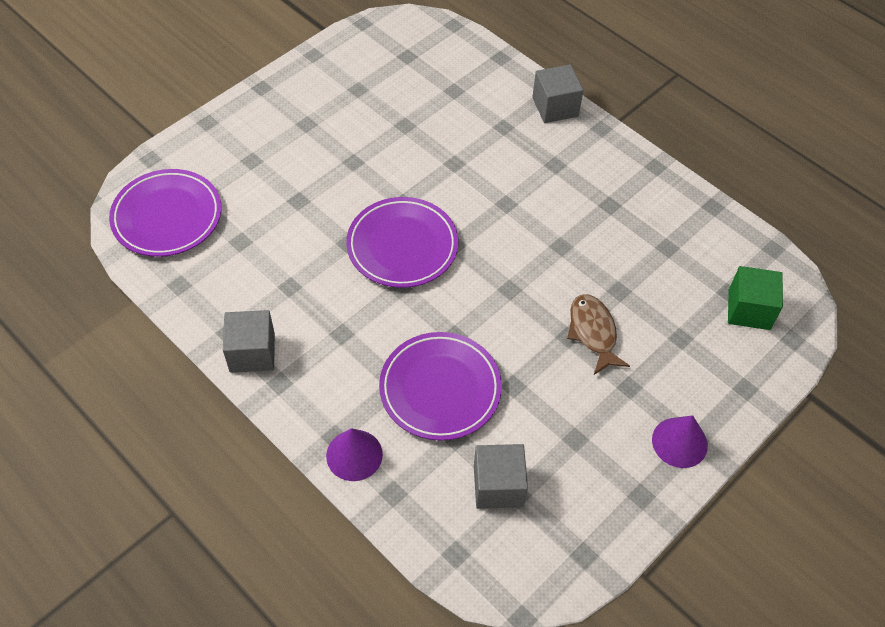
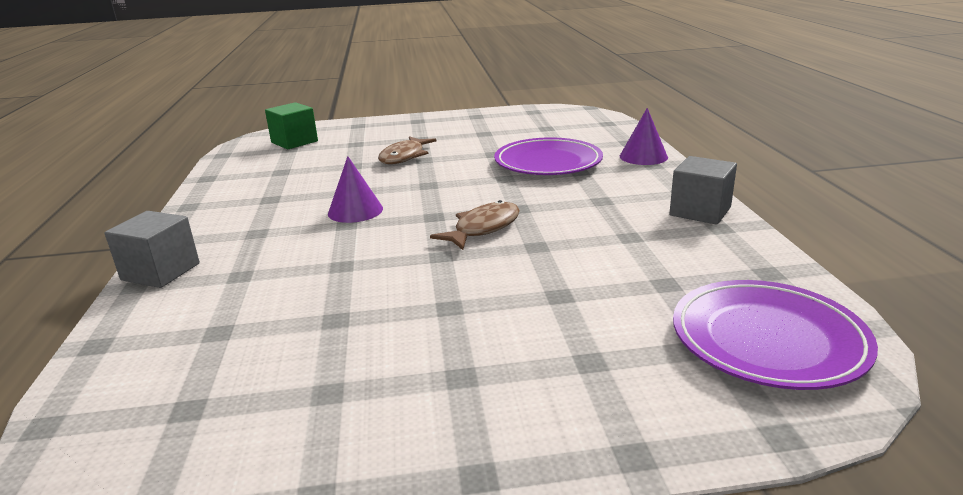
camera: 140 degrees left, 30 degrees down
(402, 246) = (483, 228): purple plate -> brown fish
(498, 486) = (554, 131): grey cube -> none
(679, 442) = (427, 122): purple cone -> purple cone (355, 211)

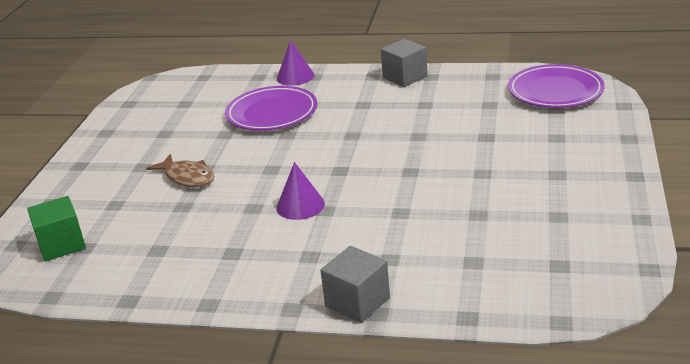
camera: 70 degrees left, 5 degrees up
(483, 228) = (377, 152): brown fish -> none

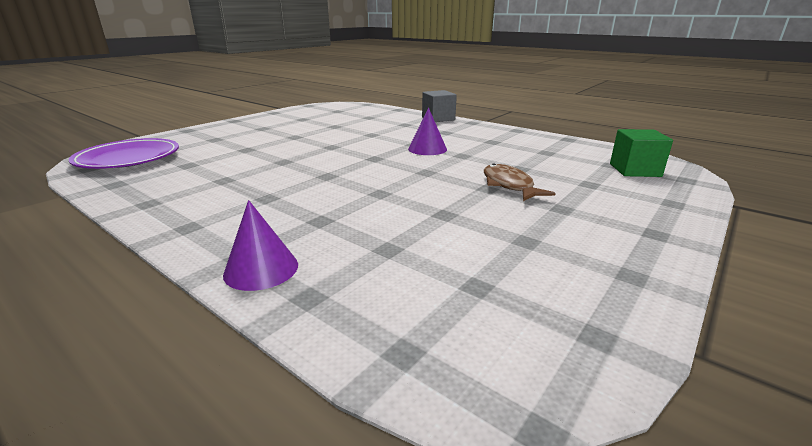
camera: 155 degrees left, 5 degrees down
(272, 113) = (367, 220): purple plate -> none
(405, 77) = (167, 212): grey cube -> none

